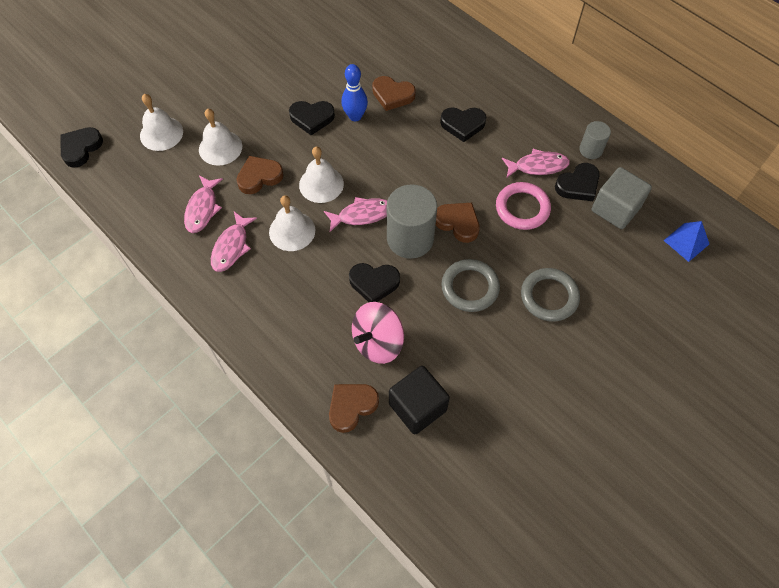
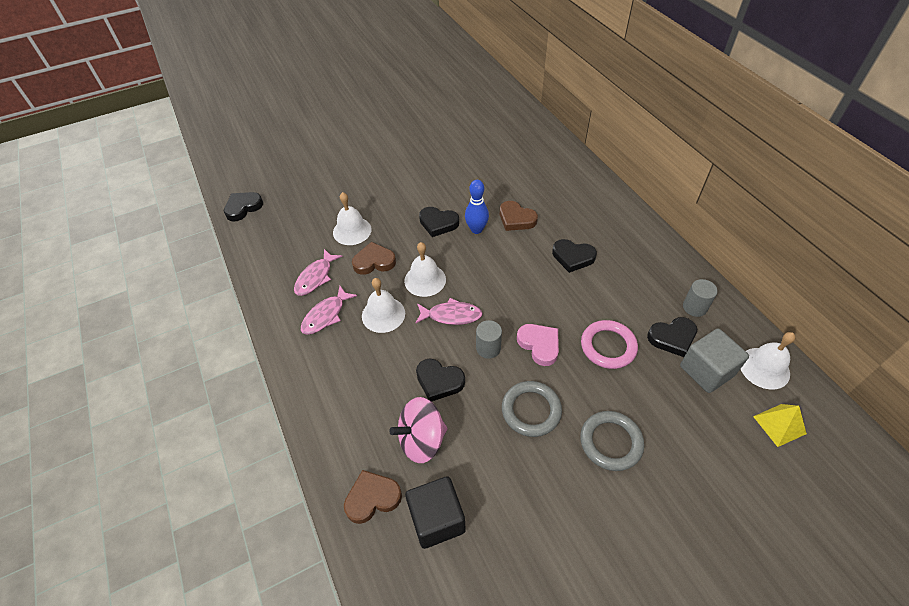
camera: 20 degrees right, 10 degrees down
(161, 133) = (310, 209): white bell -> white bell (764, 368)
(410, 238) = (488, 348): grey cylinder -> grey cylinder, size x0.53
(458, 223) = (539, 345): brown heart -> pink heart
(538, 166) = (635, 310): pink fish -> none
(686, 242) = (779, 425): blue pyramid -> yellow pyramid

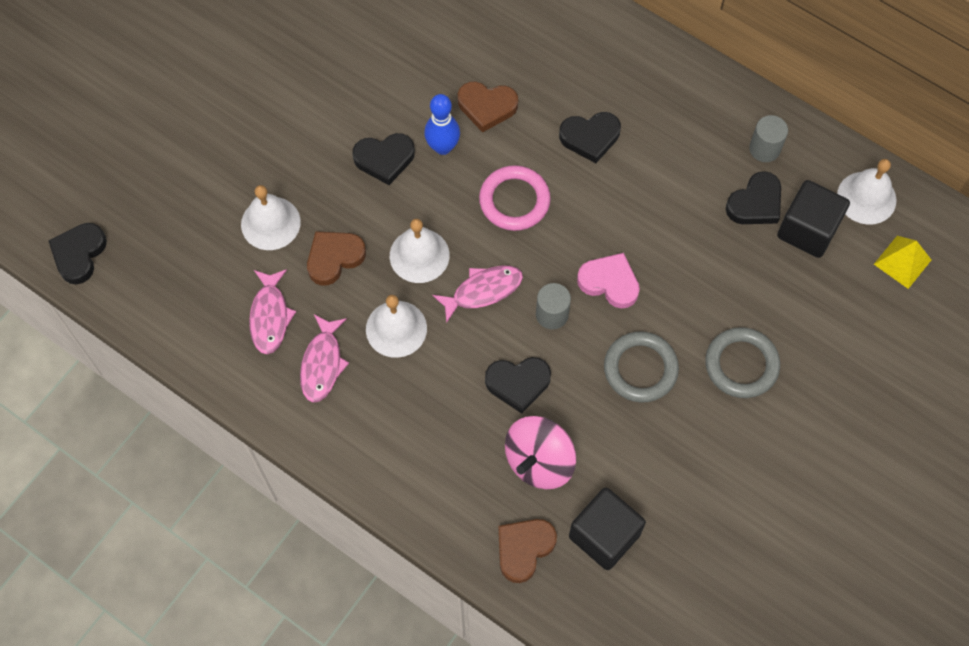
camera: 30 degrees left, 15 degrees up
(608, 346) = (688, 248): pink ring -> pink ring (514, 201)
(706, 371) = (807, 230): grey cube -> black cube

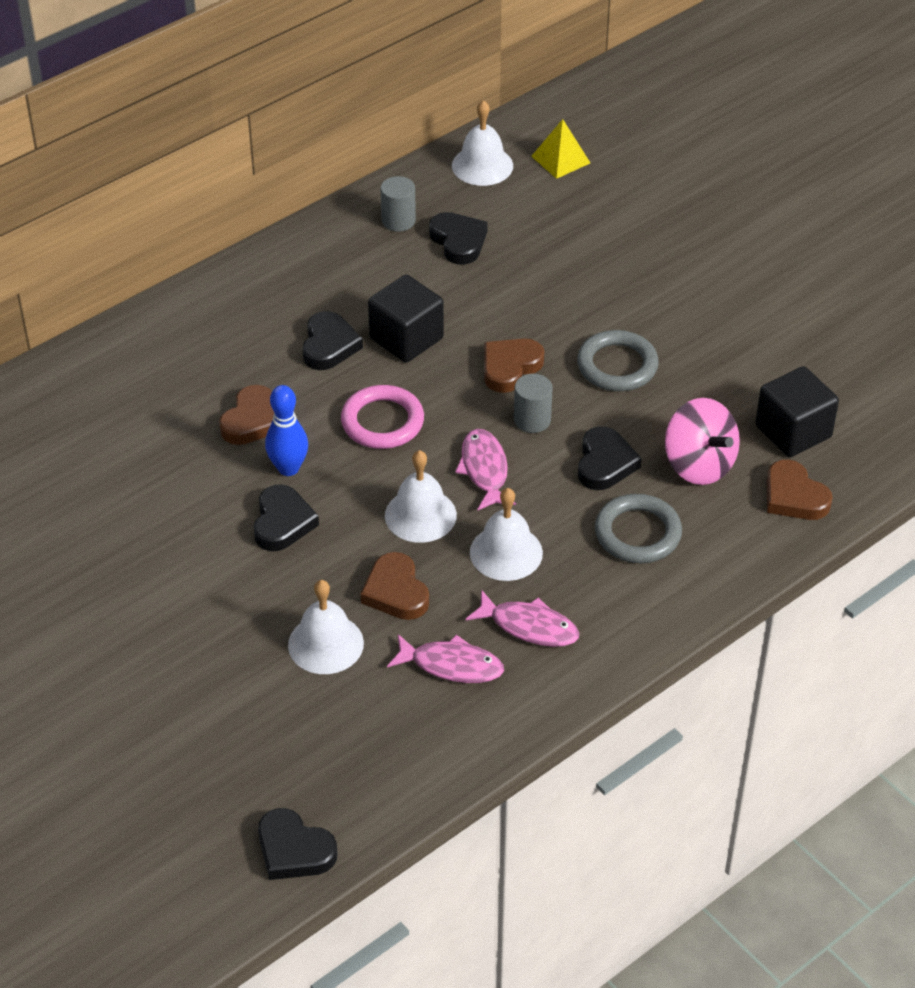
camera: 75 degrees left, 20 degrees down
(609, 282) = (510, 367): pink heart -> brown heart
(741, 365) = (635, 292): grey ring -> grey ring (637, 533)
(807, 230) = (502, 212): black cube -> black cube (406, 338)

